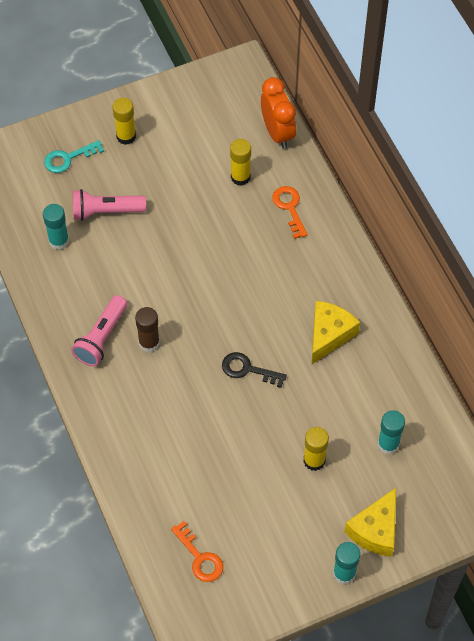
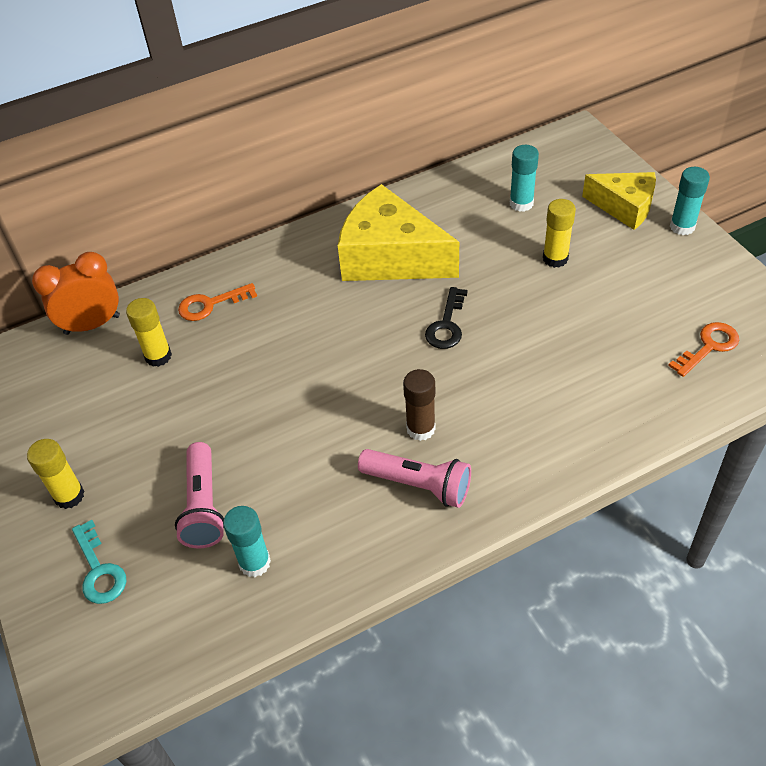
camera: 90 degrees left, 10 degrees down
(329, 335) = (390, 257): yellow cheese -> yellow cheese, size x1.63

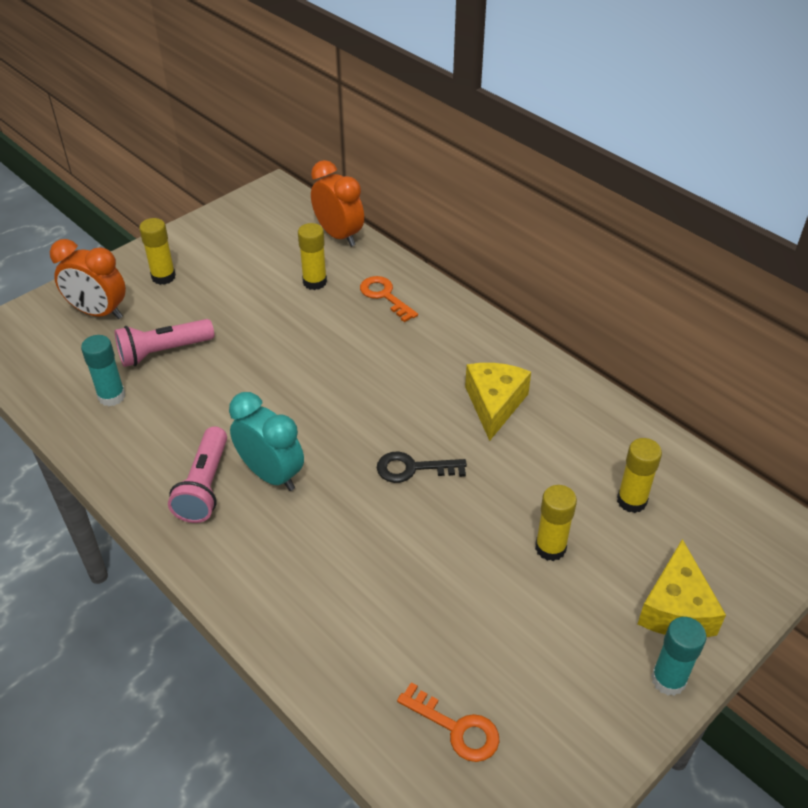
camera: 70 degrees right, 5 degrees down
(99, 570) = (98, 312): turquoise key -> orange clock
(390, 257) = (494, 404): yellow cheese -> yellow cheese, size x0.61
(420, 428) = (271, 474): brown glue stick -> turquoise clock
(521, 203) = (631, 501): turquoise glue stick -> yellow glue stick

